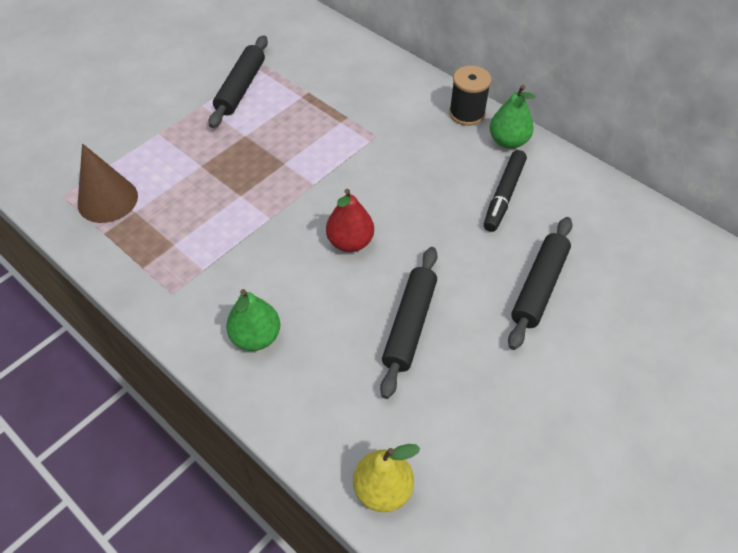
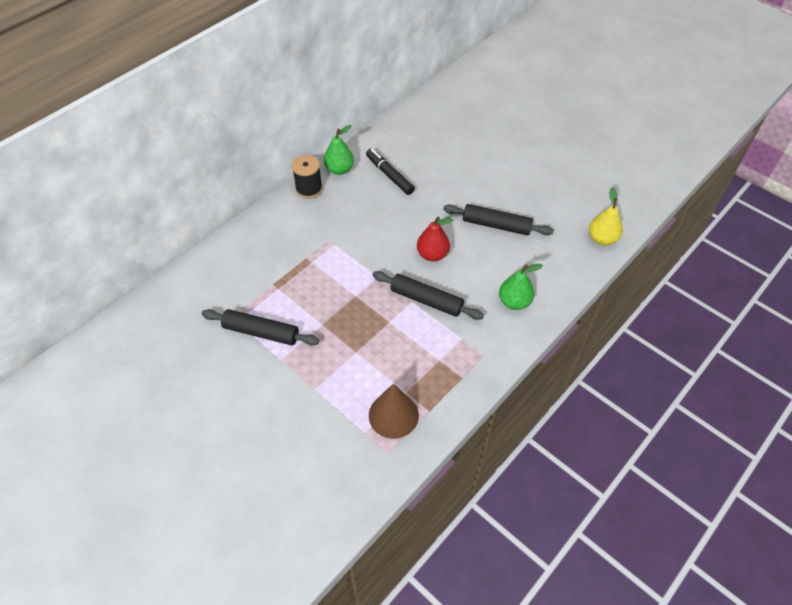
camera: 90 degrees left, 0 degrees up
(504, 195) = (389, 175): black marker -> black marker turned 150 degrees counterclockwise
(539, 287) = (463, 166): black rolling pin -> black rolling pin (426, 300)

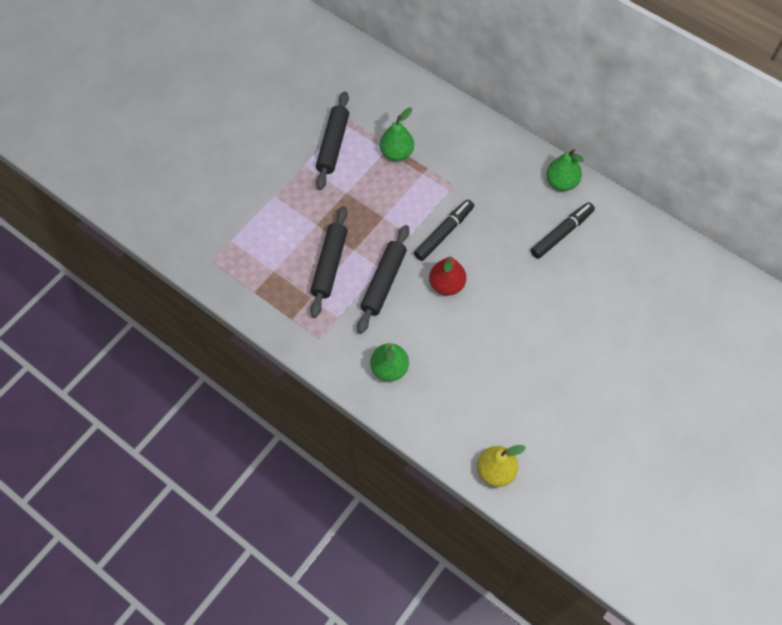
camera: 85 degrees right, 10 degrees up
(284, 280) = (396, 153): none -> green pear
(309, 189) = (525, 157): black spool -> none
(379, 252) = (443, 233): none -> black marker
(393, 415) = (249, 262): brown cone -> none
(496, 225) = (500, 350): black rolling pin -> black rolling pin (329, 265)

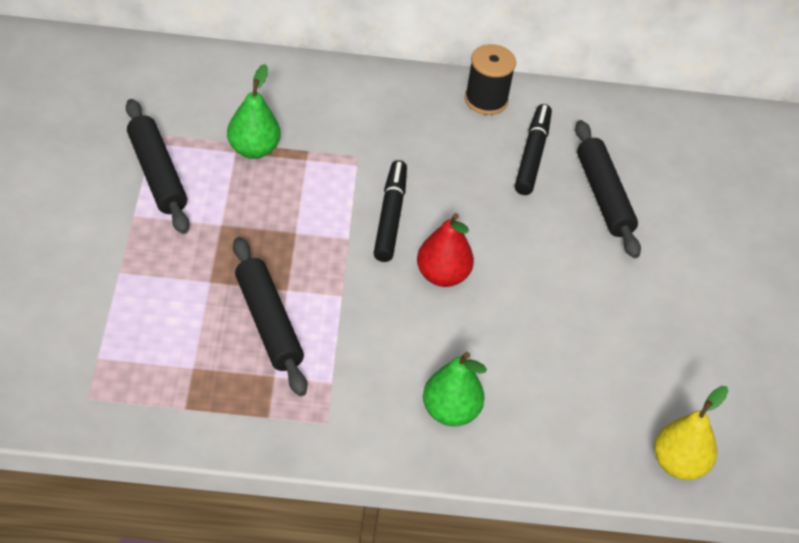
camera: 40 degrees left, 15 degrees down
(384, 282) = (359, 310): black rolling pin -> black rolling pin (603, 196)
(561, 182) = (486, 100): green pear -> black spool

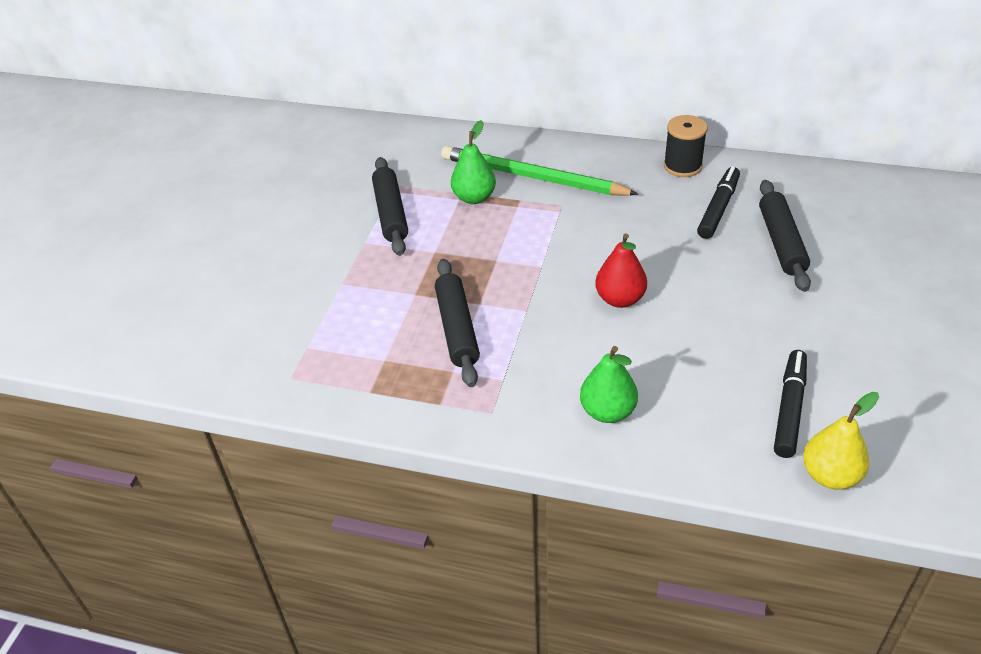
camera: 20 degrees right, 5 degrees down
(317, 119) = (533, 177): none -> green pencil
(390, 217) = (581, 252): black marker -> black marker (789, 409)

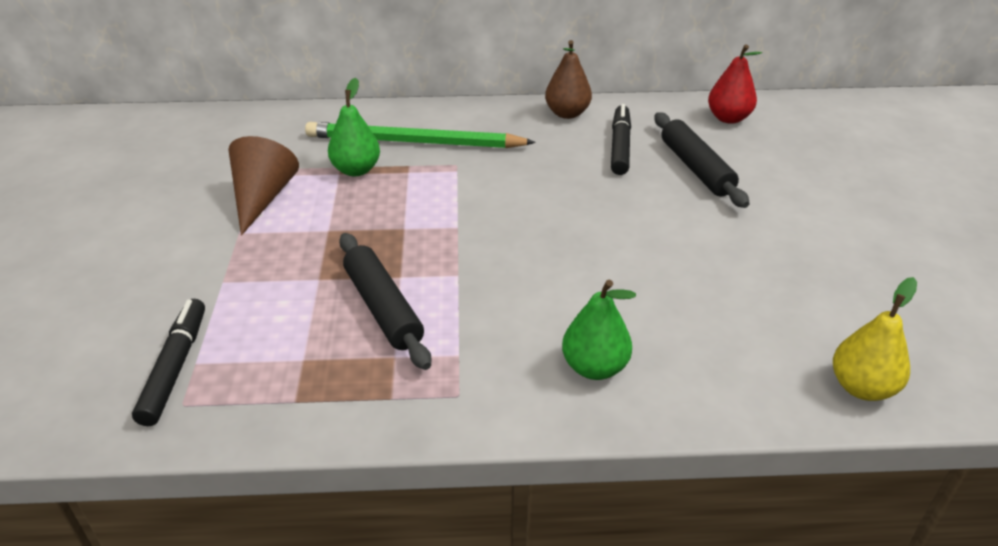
camera: 20 degrees left, 5 degrees down
(391, 213) = (262, 198): black rolling pin -> brown cone
(620, 299) = (557, 246): red pear -> red pear (728, 118)
(682, 166) = (567, 113): black spool -> brown pear
(789, 409) = (785, 326): black marker -> black marker (174, 368)

